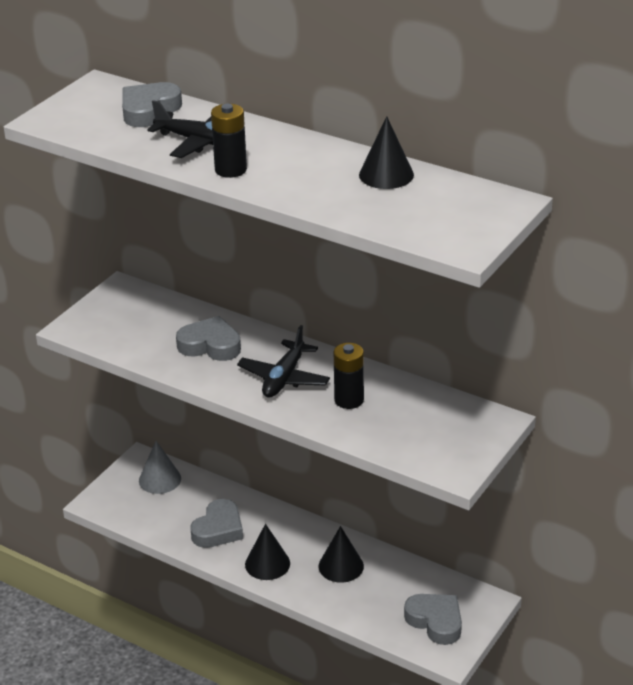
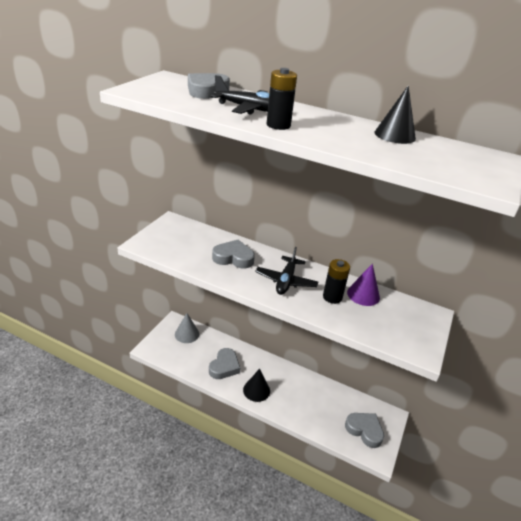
camera: 10 degrees left, 0 degrees up
(341, 566) = (300, 391): black cone -> none
(398, 395) = (363, 294): none -> purple cone

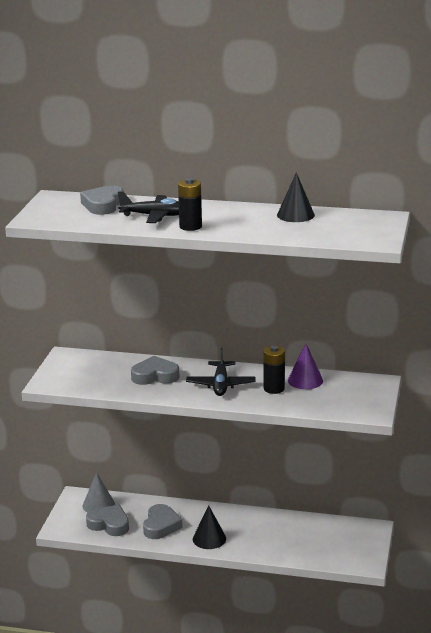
camera: 10 degrees left, 10 degrees down
(364, 430) = (346, 547): grey heart -> grey heart (109, 524)

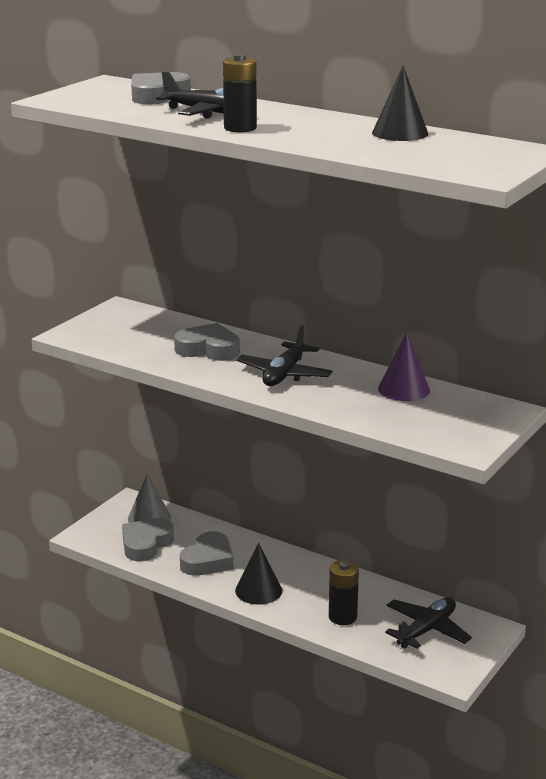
camera: 20 degrees right, 0 degrees up
(109, 524) = (146, 544): grey heart -> grey heart turned 105 degrees counterclockwise
(274, 389) = (352, 392): black battery -> black battery (342, 617)
(334, 539) = (426, 630): none -> black plane

